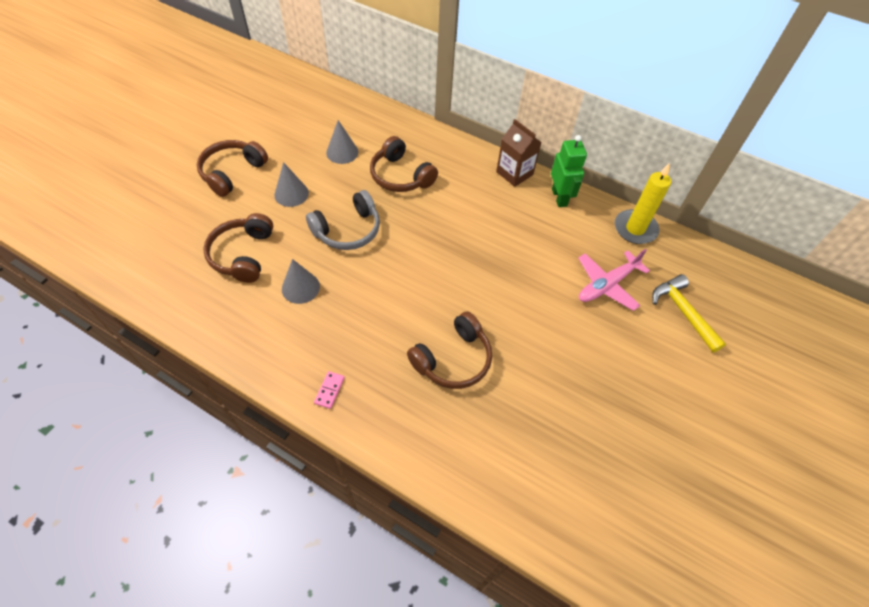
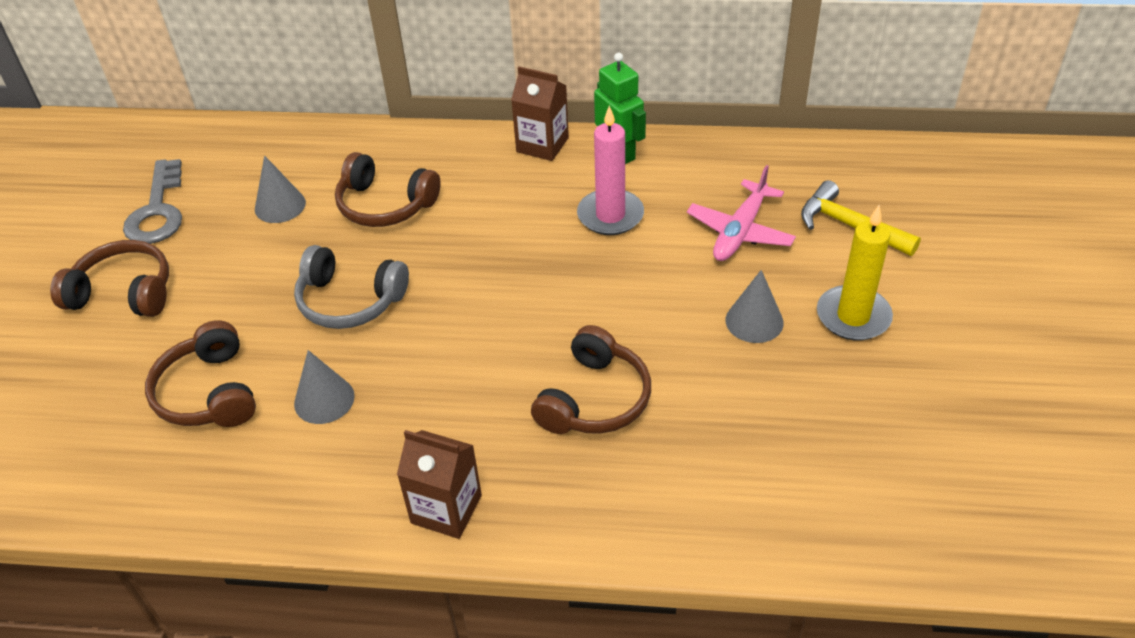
camera: 20 degrees left, 10 degrees down
(232, 172) = (124, 292): brown headphones -> brown headphones turned 90 degrees clockwise
(276, 128) = (157, 211): none -> grey key
(291, 194) = (235, 286): grey cone -> grey cone (754, 321)
(329, 390) = (446, 509): pink domino -> brown carton
(348, 230) = (350, 301): grey headphones -> grey headphones turned 75 degrees clockwise
(530, 239) = (610, 215): none -> pink candle
(635, 229) = (737, 153): yellow candle -> yellow candle (853, 316)

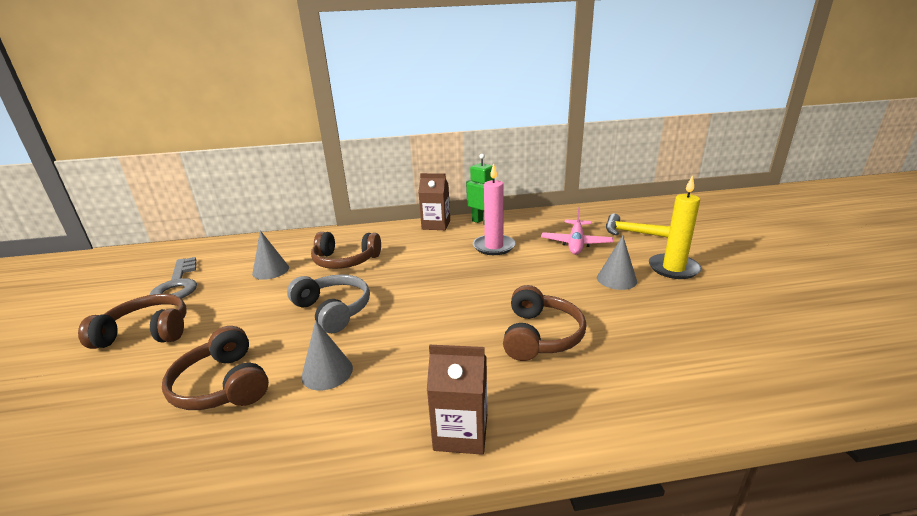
camera: 15 degrees left, 20 degrees down
(350, 301) = (333, 310): grey headphones -> grey headphones turned 135 degrees counterclockwise

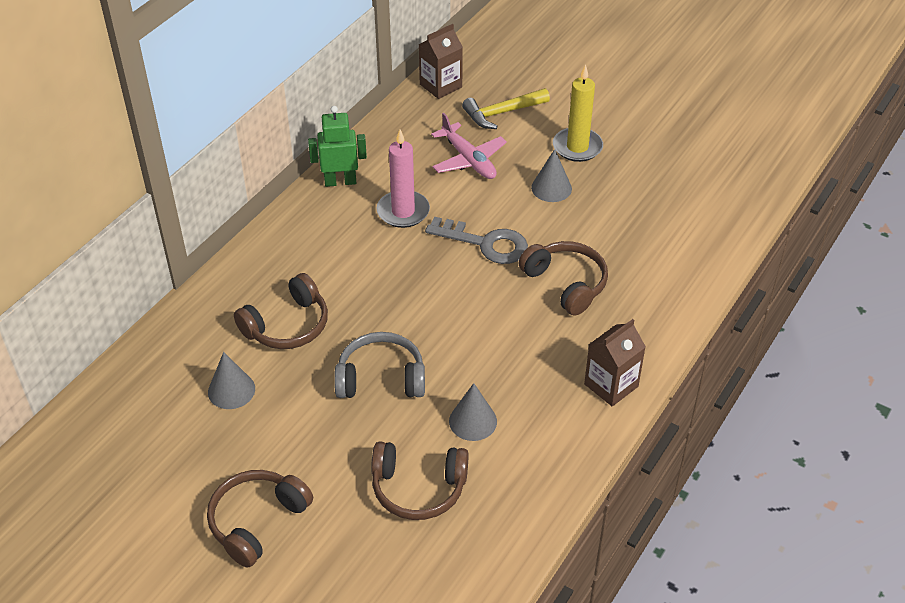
camera: 50 degrees left, 20 degrees up
(177, 284) = (164, 476): grey key -> grey key (485, 243)
(436, 225) = (295, 216): brown carton -> brown carton (441, 86)

